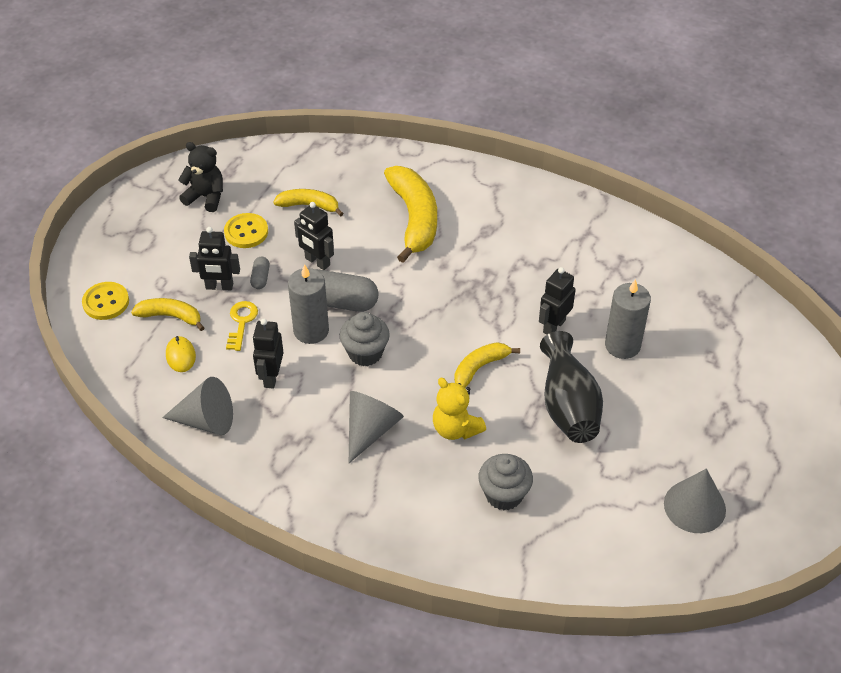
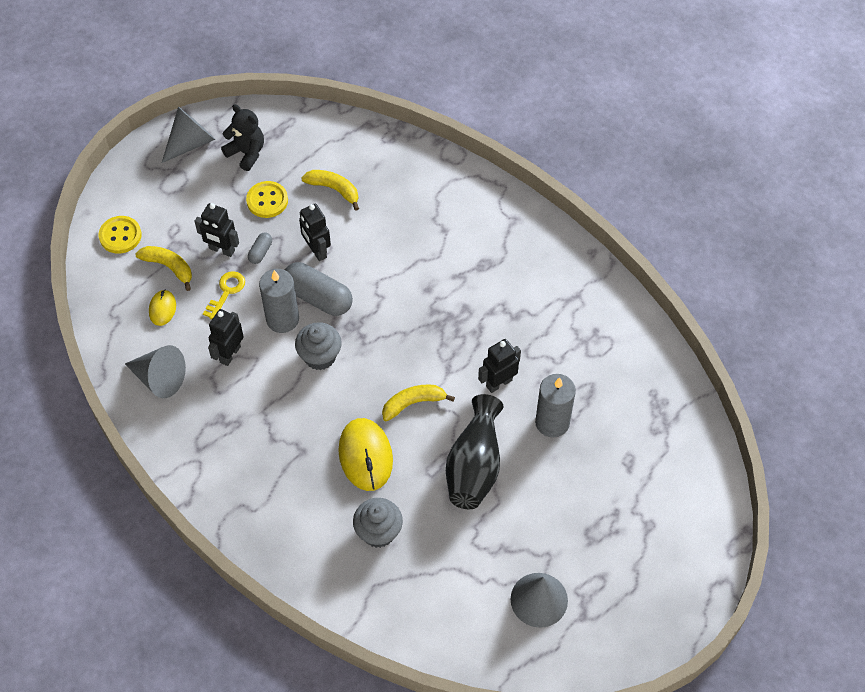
camera: 20 degrees right, 10 degrees up
(370, 430) = (292, 433): grey cone -> grey cone (190, 142)
(414, 219) = (423, 232): yellow banana -> none
(455, 429) = (365, 456): yellow teddy bear -> yellow mouse

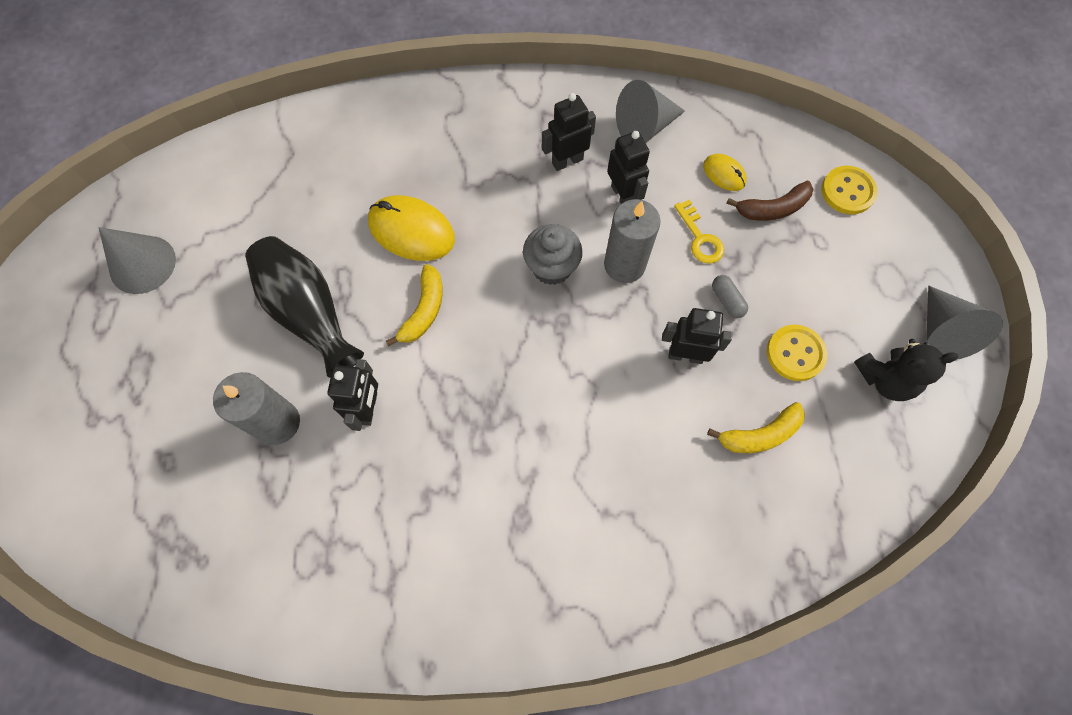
camera: 130 degrees right, 10 degrees up
(169, 267) = (772, 208): yellow banana -> brown banana
(222, 250) = (758, 267): black robot -> black robot (567, 161)
(318, 297) = (623, 314): grey capsule -> none
(378, 532) = (332, 189): grey cupcake -> none

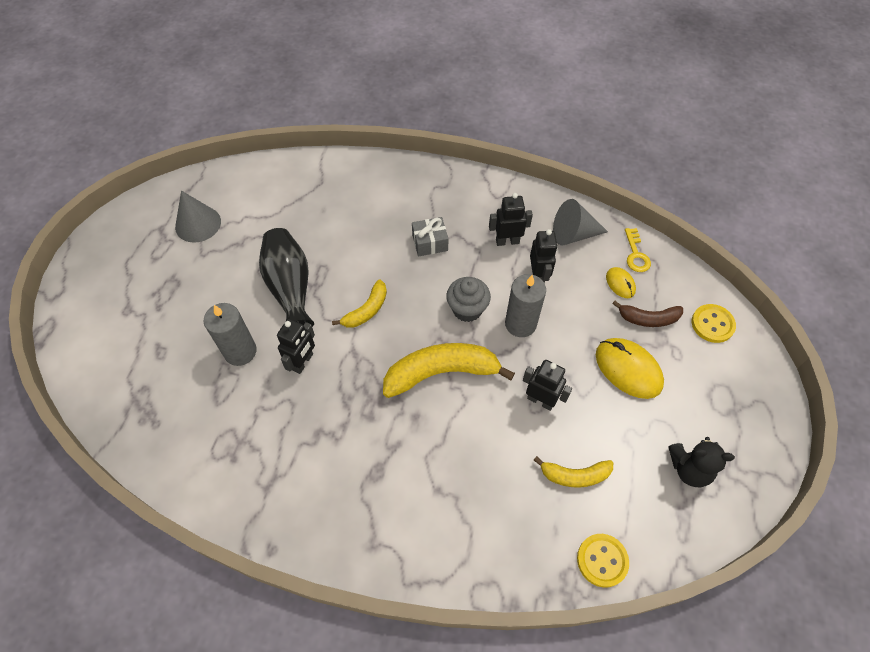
camera: 20 degrees right, 10 degrees down
(411, 231) = (380, 255): yellow mouse -> yellow mouse (628, 369)
(470, 193) = (430, 243): none -> grey gift
(552, 361) = (441, 373): none -> yellow banana
(700, 238) = (584, 323): yellow key -> yellow key (636, 254)
(727, 300) = (587, 372): grey capsule -> none
(795, 353) = (625, 427): yellow button -> yellow button (602, 560)
(941, 332) = (749, 449): grey cone -> none

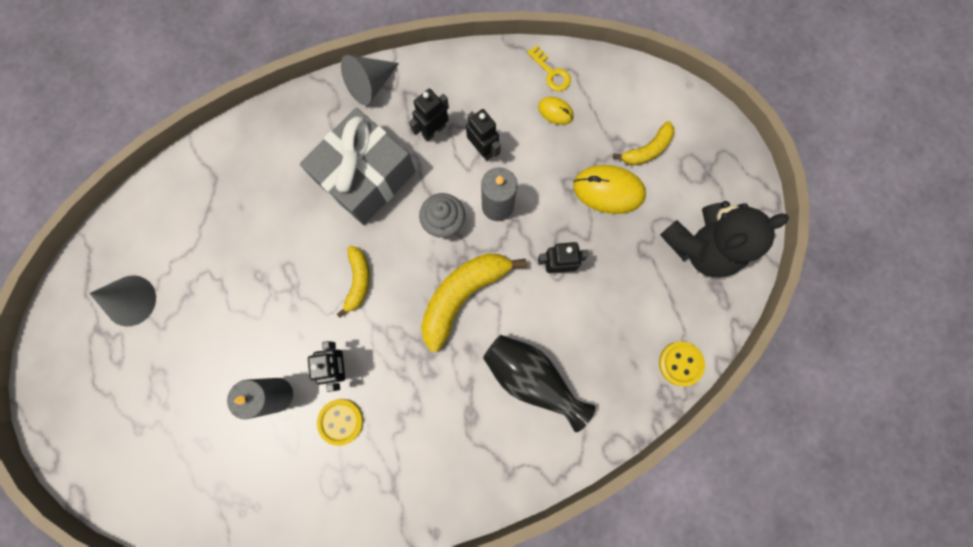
camera: 35 degrees left, 20 degrees up
(290, 287) = (272, 305): black vase -> black vase (532, 378)
(430, 243) = (366, 177): grey gift -> grey gift, size x2.28
(573, 234) = (486, 86): grey cone -> grey cone (370, 85)
(574, 475) = (622, 311): yellow banana -> yellow banana (647, 150)
(648, 319) = (597, 131): brown banana -> none
(689, 469) = (701, 246): black teddy bear -> black teddy bear, size x1.73
(712, 324) = (650, 103): yellow button -> yellow button (340, 421)

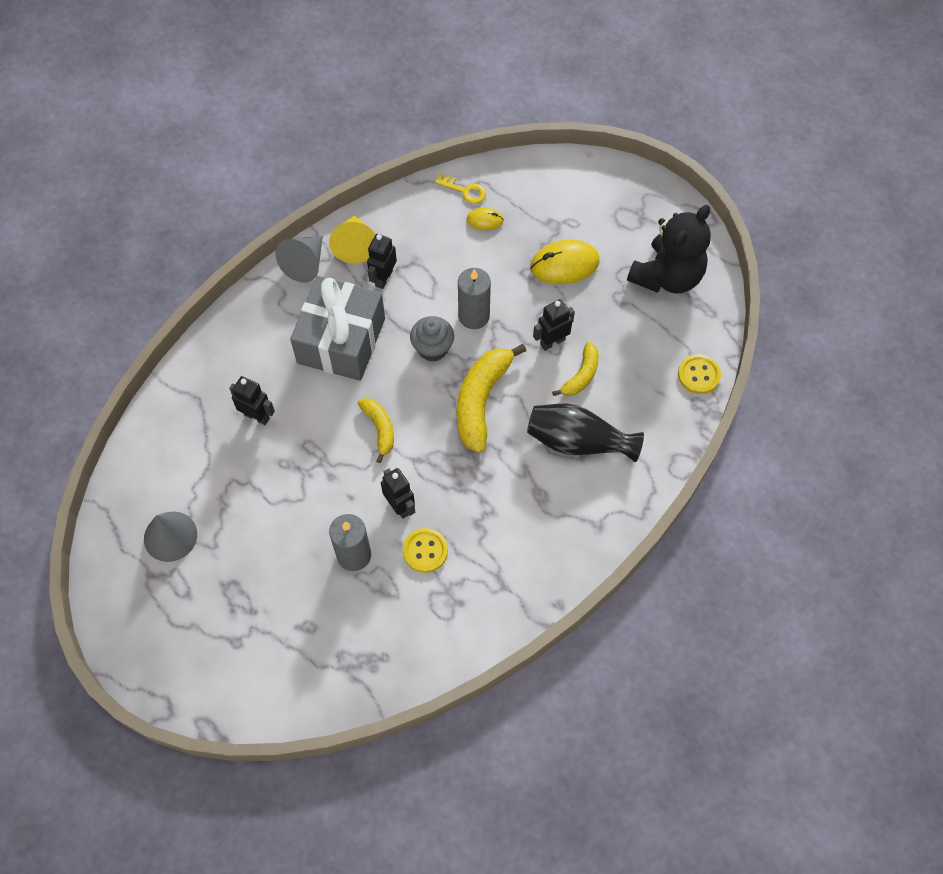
camera: 25 degrees left, 15 degrees down
(423, 85) = (355, 245): none -> yellow cone
(483, 149) = (436, 275): black robot -> black robot (257, 416)
(647, 150) = (581, 219): yellow banana -> yellow banana (581, 375)

